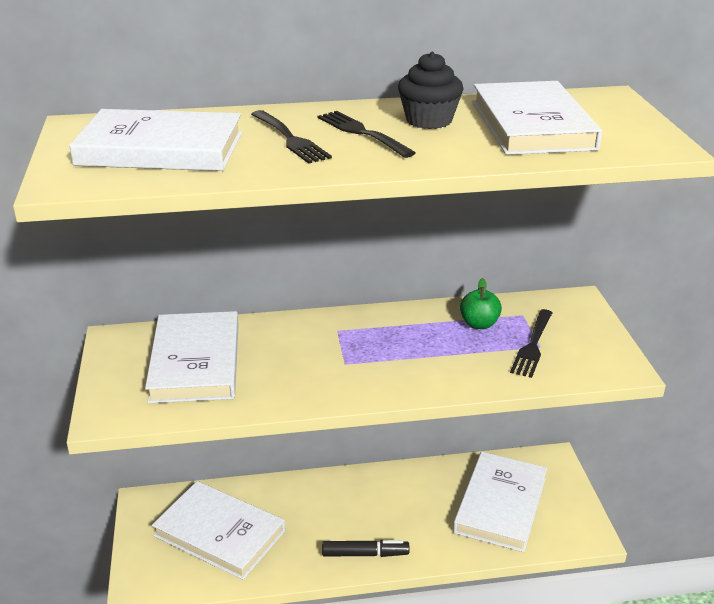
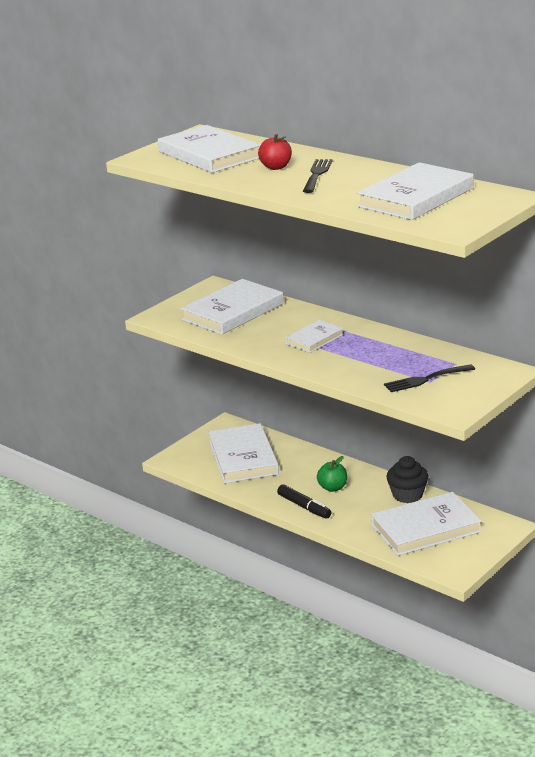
camera: 50 degrees right, 5 degrees down
(290, 139) = (276, 167): black fork -> red apple
(347, 353) = (314, 339): none -> white book
(429, 120) = (368, 178): black cupcake -> black cupcake (407, 495)
(479, 324) = (418, 357): green apple -> green apple (332, 488)

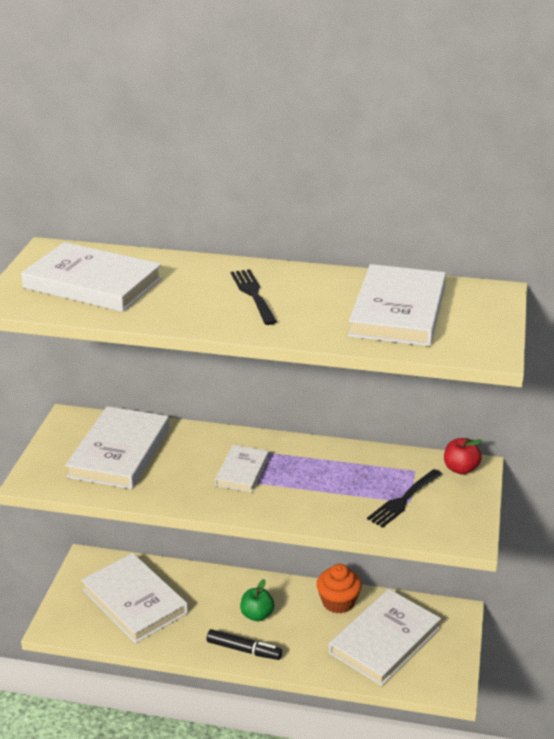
camera: 30 degrees left, 5 degrees up
(276, 167) = (193, 291): red apple -> red apple (460, 469)
(407, 495) = (338, 602): black cupcake -> orange cupcake

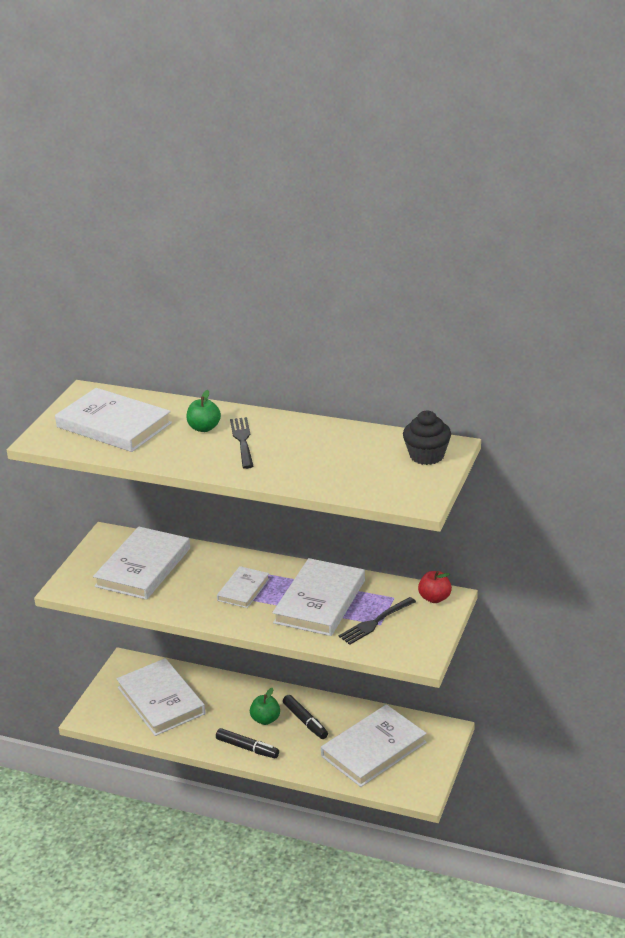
camera: 10 degrees right, 0 degrees up
(202, 283) = (204, 428): none -> green apple
(301, 614) = (305, 721): none -> black marker
(338, 602) = (340, 713): orange cupcake -> none
(398, 311) = (358, 461): white book -> white book (320, 601)
(475, 302) = (427, 456): none -> black cupcake

